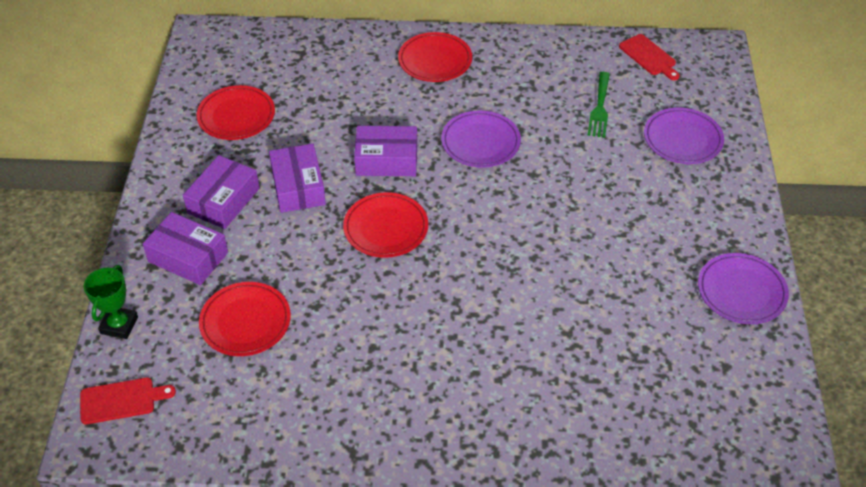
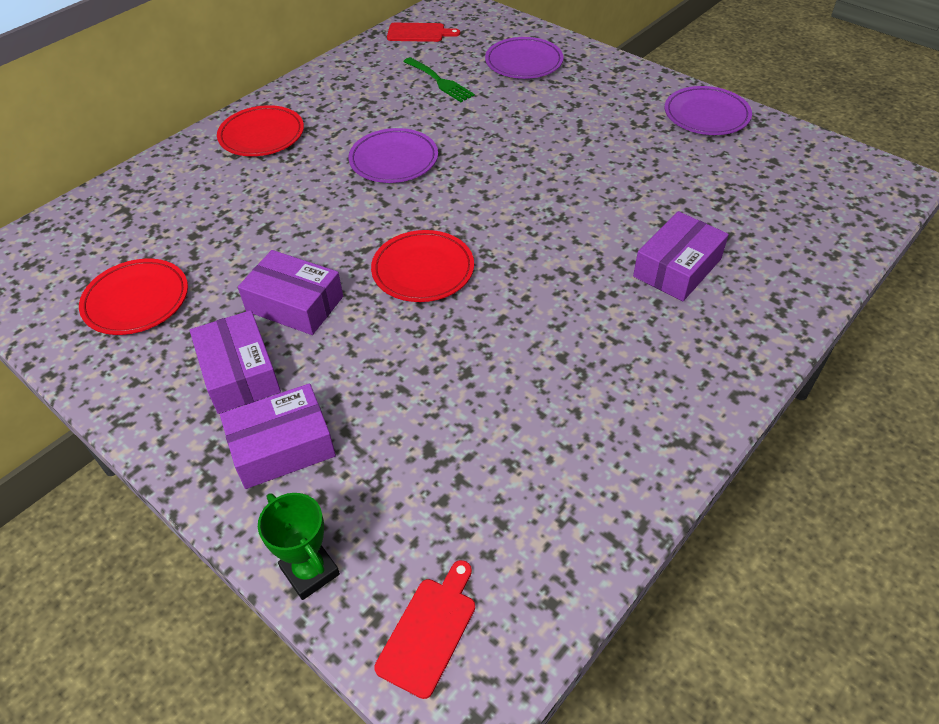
camera: 50 degrees left, 0 degrees up
(245, 322) = (429, 442): red plate -> none
(386, 160) = (340, 226): purple box -> purple box (677, 268)

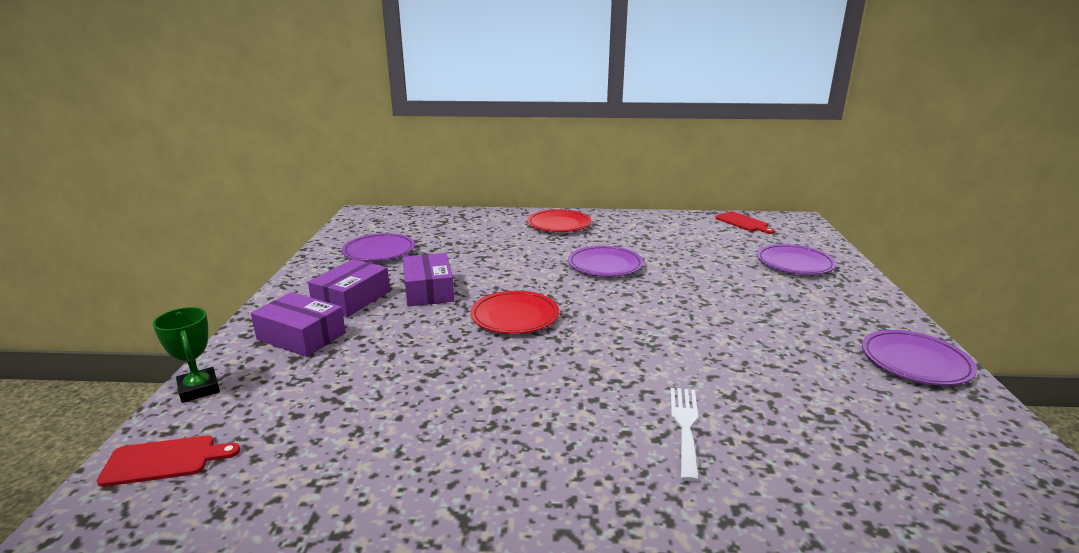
camera: 50 degrees right, 25 degrees down
(136, 300) = (379, 251): red plate -> purple plate
(310, 571) = (199, 389): green trophy -> green trophy turned 45 degrees counterclockwise
(440, 81) = (710, 247): green fork -> none
(677, 268) = (685, 426): purple box -> white fork

